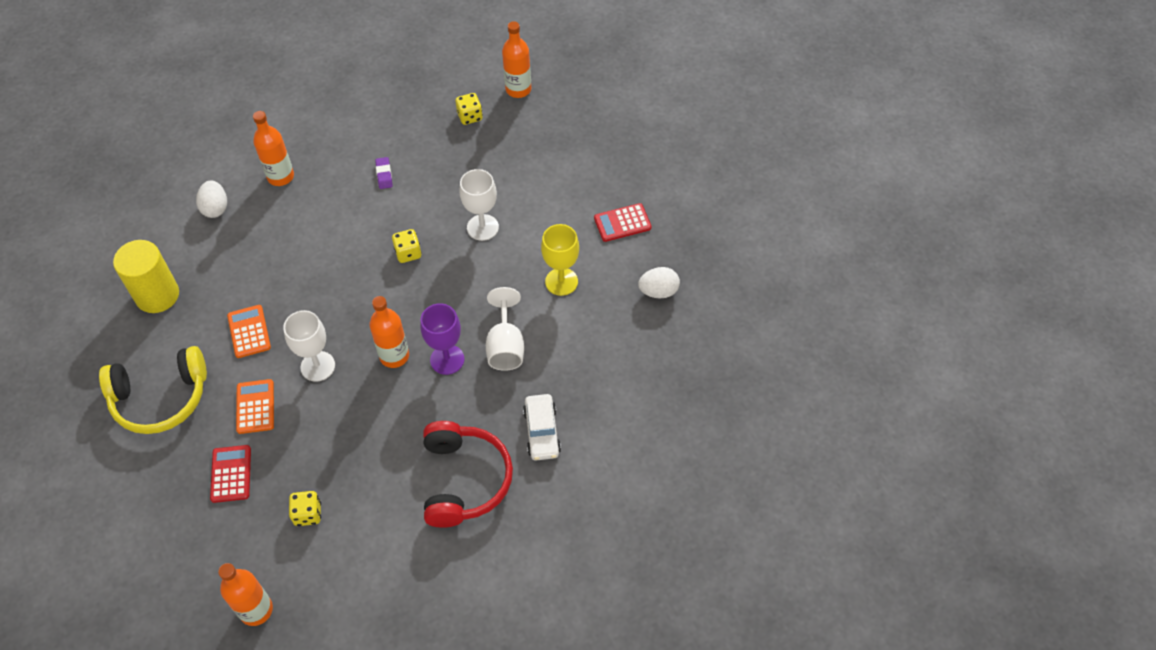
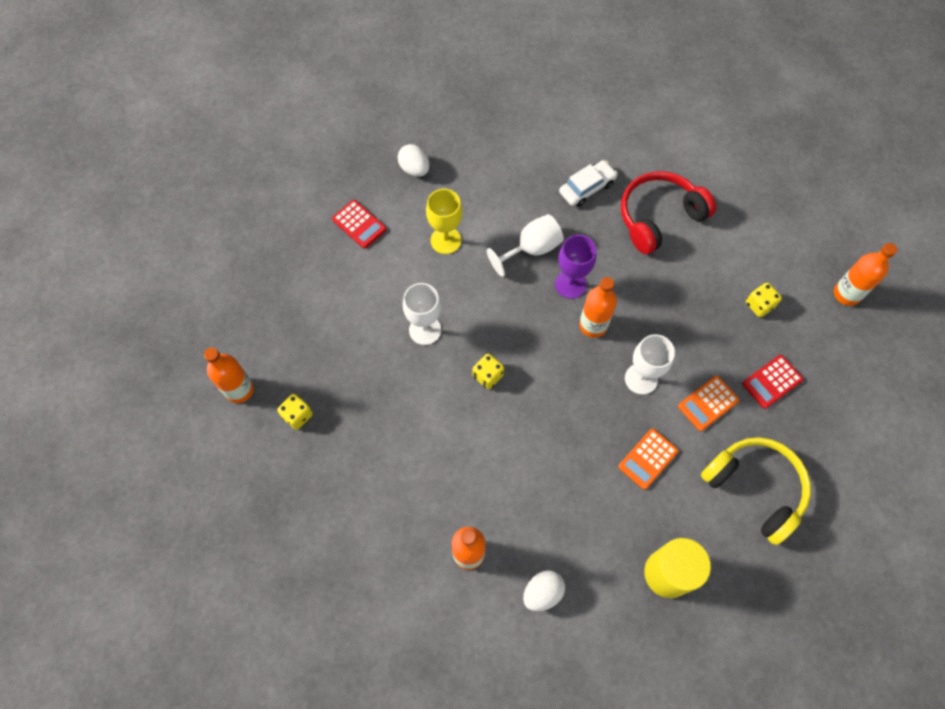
camera: 120 degrees left, 10 degrees up
(384, 175) = (412, 452): purple eraser -> none

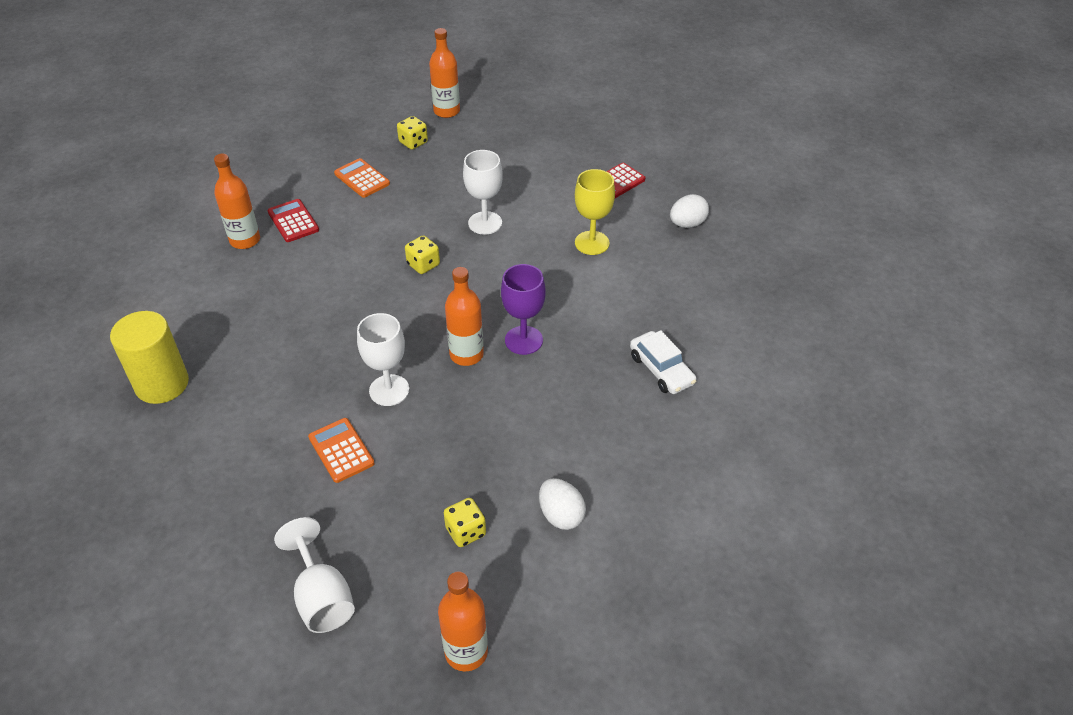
camera: 95 degrees right, 20 degrees down
(531, 249) = (575, 311): white goblet -> white goblet (322, 597)
(542, 593) = (186, 287): white egg -> white egg (561, 515)
(648, 459) = (291, 384): orange calculator -> orange calculator (362, 179)
(659, 217) = (613, 439): red headphones -> none
(755, 488) = (221, 480): yellow headphones -> none
(772, 382) = (351, 525): red calculator -> red calculator (293, 221)

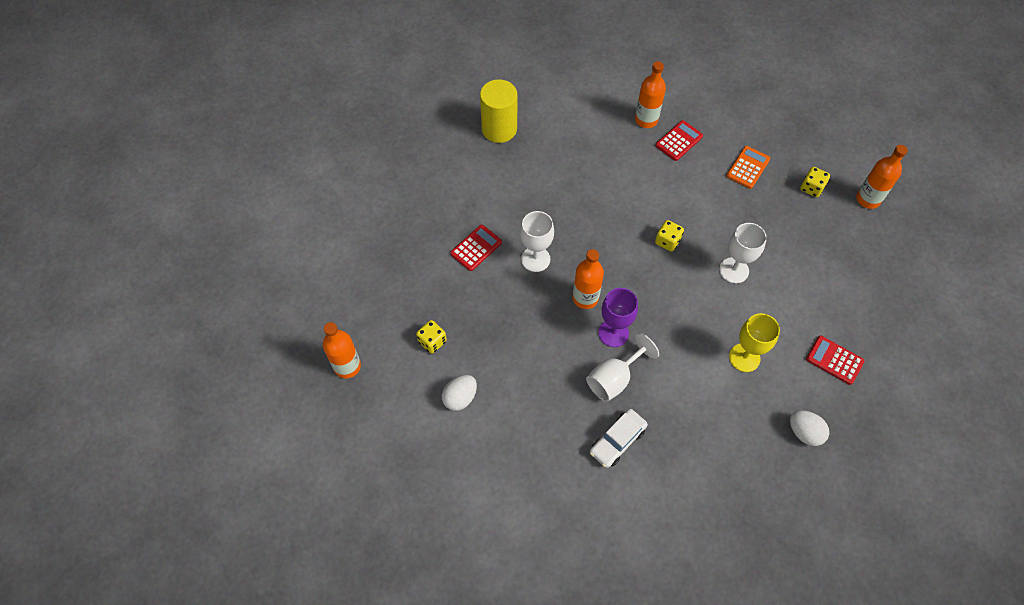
camera: 75 degrees right, 15 degrees up
(322, 597) = (367, 276): white goblet -> white goblet (614, 379)
(341, 450) = (476, 248): orange calculator -> red calculator

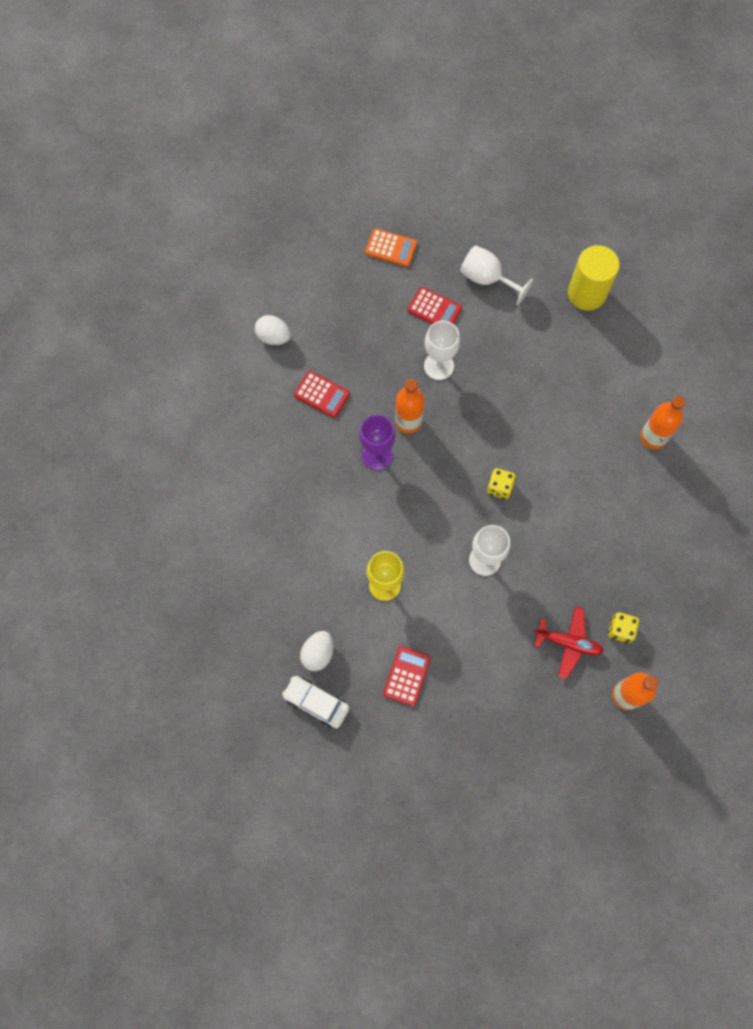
camera: 75 degrees right, 10 degrees up
(347, 366) = (279, 237): orange bottle -> none
(432, 341) = (323, 299): yellow dice -> none
(614, 379) = (328, 466): white goblet -> white goblet (487, 279)
(617, 441) = (266, 481): white car -> white car (316, 703)
(679, 141) = (636, 476): red calculator -> red calculator (322, 394)
(748, 167) = (625, 556): orange calculator -> orange calculator (391, 248)
(818, 227) = (568, 643): none -> red plane

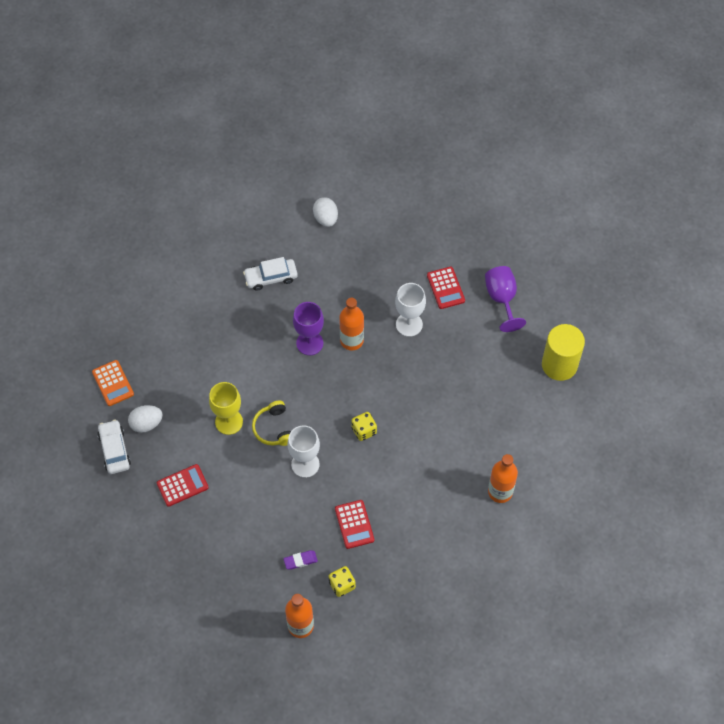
camera: 45 degrees right, 10 degrees down
(283, 429) = (271, 277): none -> white car
(322, 394) = (317, 278): red calculator -> red calculator (354, 524)
(391, 248) = (460, 227): orange calculator -> orange calculator (113, 383)
(427, 555) = (274, 428): none -> yellow headphones
(487, 279) = (502, 299): white goblet -> purple goblet
(568, 643) = (300, 561): red plane -> purple eraser

